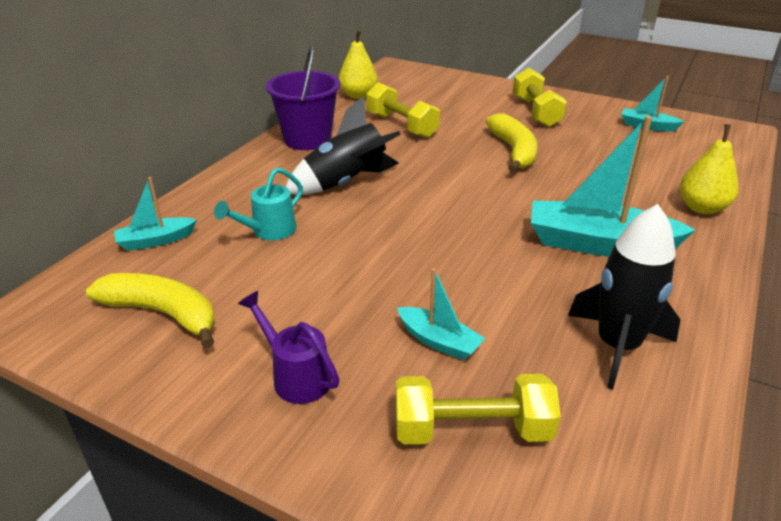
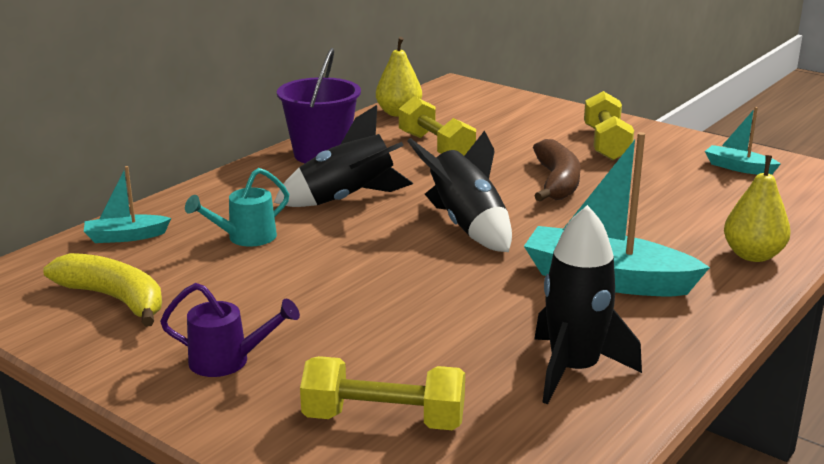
camera: 10 degrees right, 10 degrees down
(296, 376) = (227, 361): purple watering can -> purple watering can turned 135 degrees clockwise
(439, 341) = (384, 347): turquoise boat -> none
(459, 201) = (467, 226): none -> black rocket
(514, 151) = (557, 182): yellow banana -> brown banana

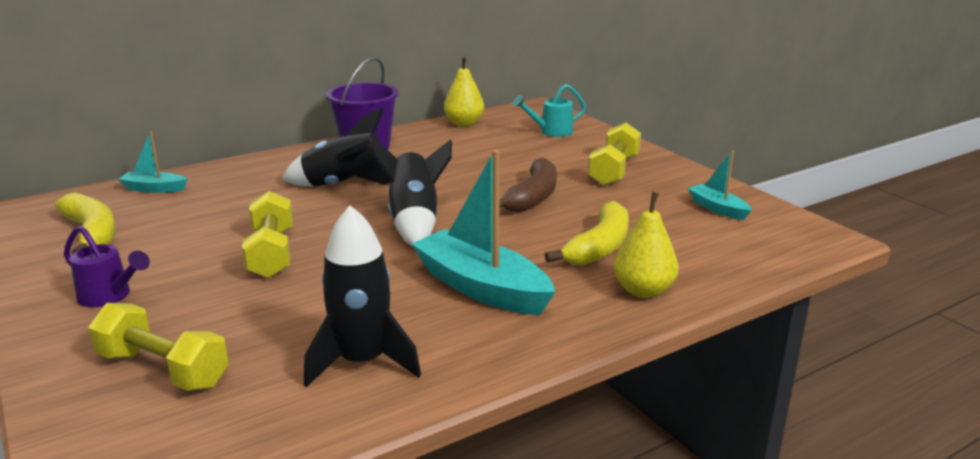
camera: 20 degrees right, 0 degrees up
(245, 238) = (235, 203): turquoise watering can -> turquoise watering can (551, 132)
(436, 147) = (462, 154): yellow dumbbell -> yellow dumbbell (271, 253)
(672, 221) = (599, 247): none -> yellow banana

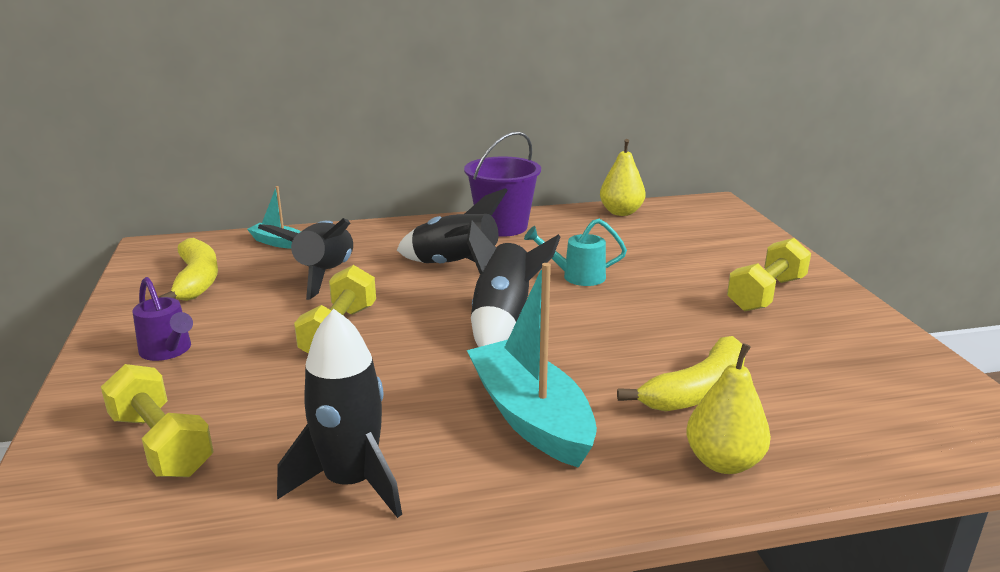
camera: 20 degrees right, 0 degrees up
(223, 210) = (324, 275): none -> black rocket
(532, 197) = (650, 312): brown banana -> none
(551, 132) = (715, 235): turquoise watering can -> turquoise watering can (577, 276)
(717, 209) = (878, 366): turquoise boat -> none

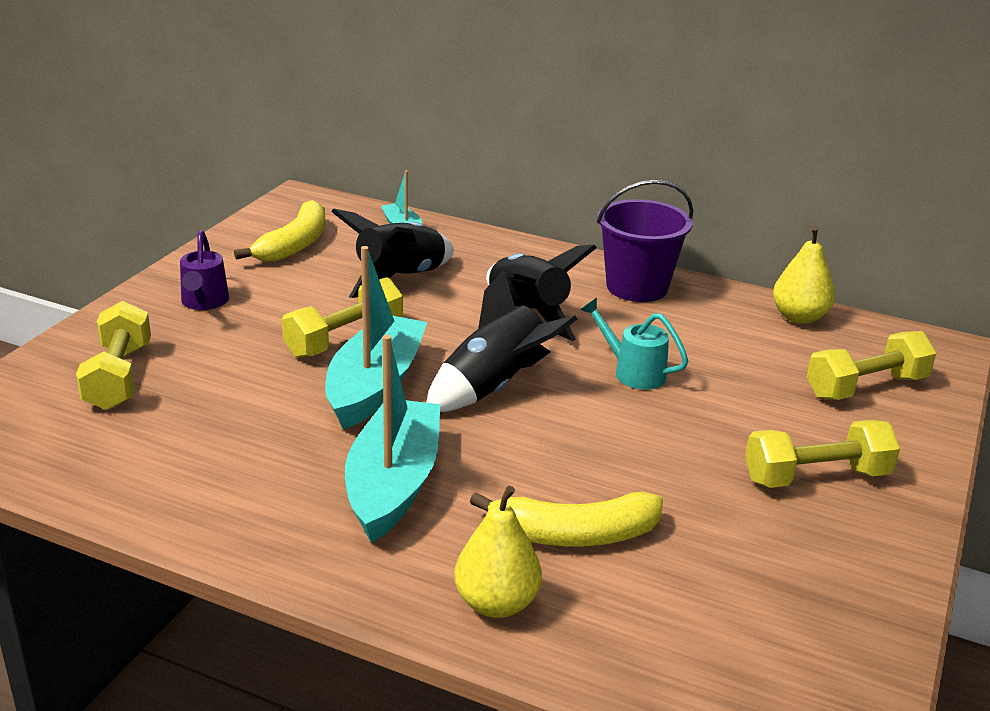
camera: 35 degrees right, 5 degrees up
(351, 482) = (199, 467): black rocket -> none
(413, 355) = (375, 386): none -> turquoise boat
(712, 236) = (866, 387): none -> yellow dumbbell

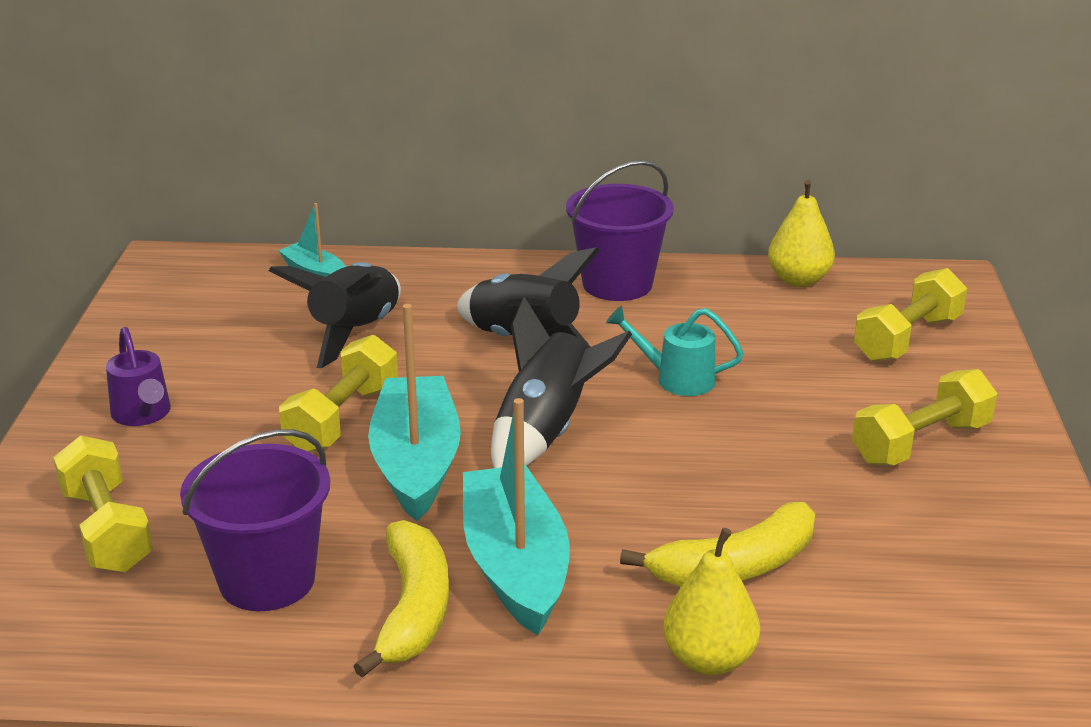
camera: 20 degrees left, 0 degrees up
(201, 443) = (267, 580): none -> purple bucket
(294, 245) = (200, 320): yellow banana -> yellow banana (413, 609)

